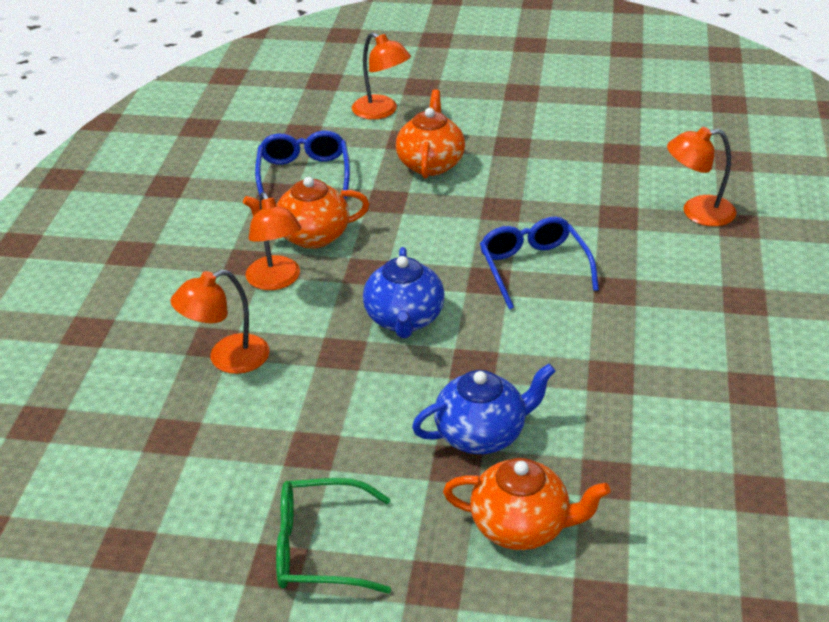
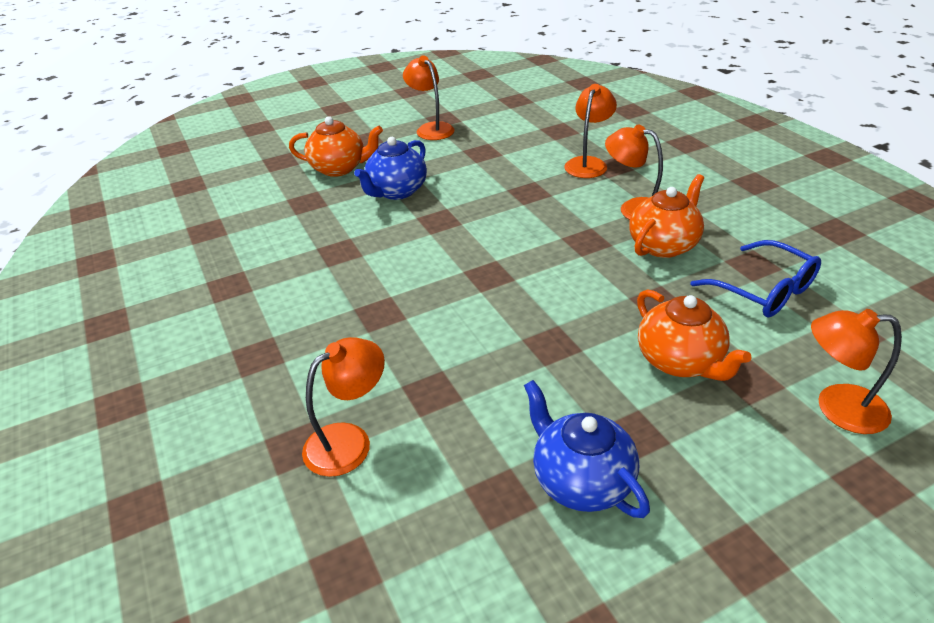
camera: 145 degrees right, 0 degrees up
(319, 548) = (431, 128): green glasses -> orange lamp
(404, 319) = (515, 224): blue teapot -> blue teapot (581, 481)
(521, 527) = (339, 168): orange teapot -> orange teapot turned 150 degrees counterclockwise
(533, 268) = (463, 300): blue glasses -> none

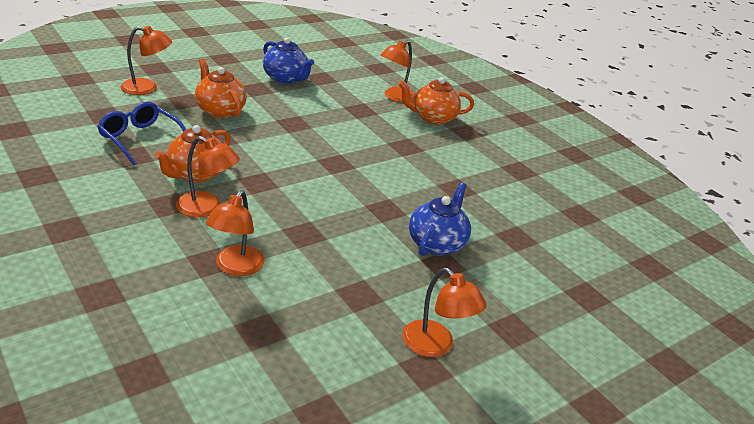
camera: 165 degrees right, 5 degrees down
(339, 168) = (513, 279): orange teapot -> orange teapot (432, 118)

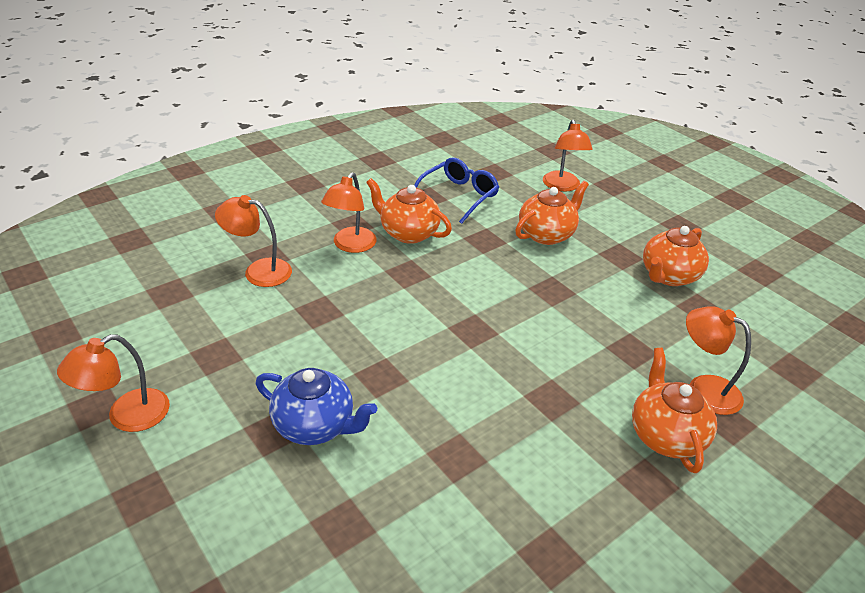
camera: 90 degrees right, 5 degrees up
(285, 79) = (668, 276): blue teapot -> orange teapot

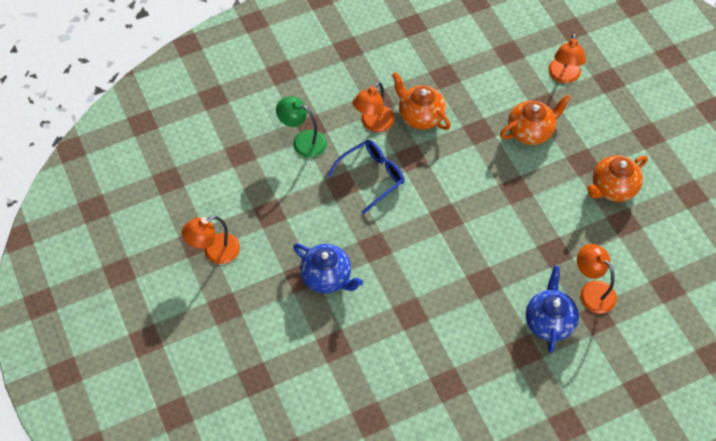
camera: 15 degrees right, 20 degrees up
(258, 271) = (303, 141): orange lamp -> green lamp
(458, 196) = (471, 78): blue glasses -> blue glasses (372, 176)
(665, 436) = (549, 321): orange teapot -> blue teapot

